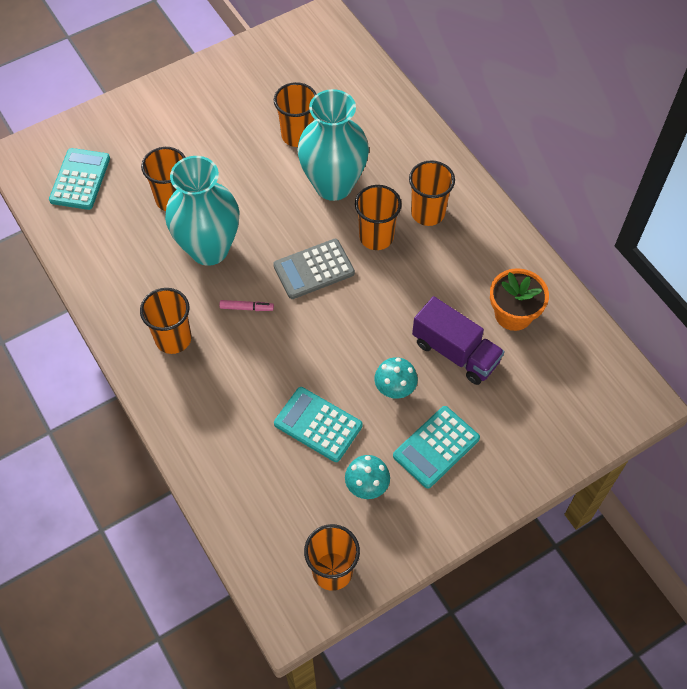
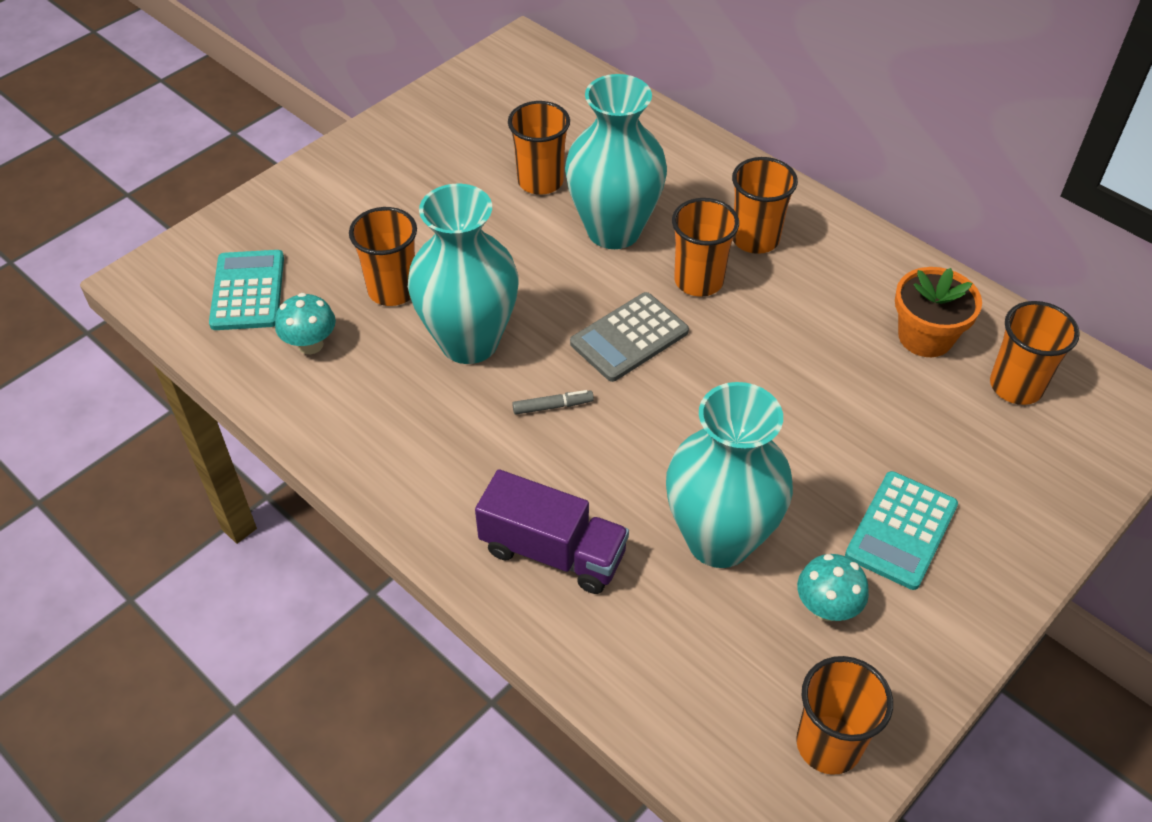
camera: 15 degrees left, 10 degrees down
(173, 339) = (459, 470): orange cup -> orange cup (1016, 386)
(246, 308) = (553, 406): pink marker -> grey marker
(318, 425) = (719, 539): turquoise calculator -> turquoise vase
(395, 389) = (808, 466): turquoise mushroom -> turquoise mushroom (310, 344)
(455, 352) = (870, 400): purple truck -> purple truck (553, 552)

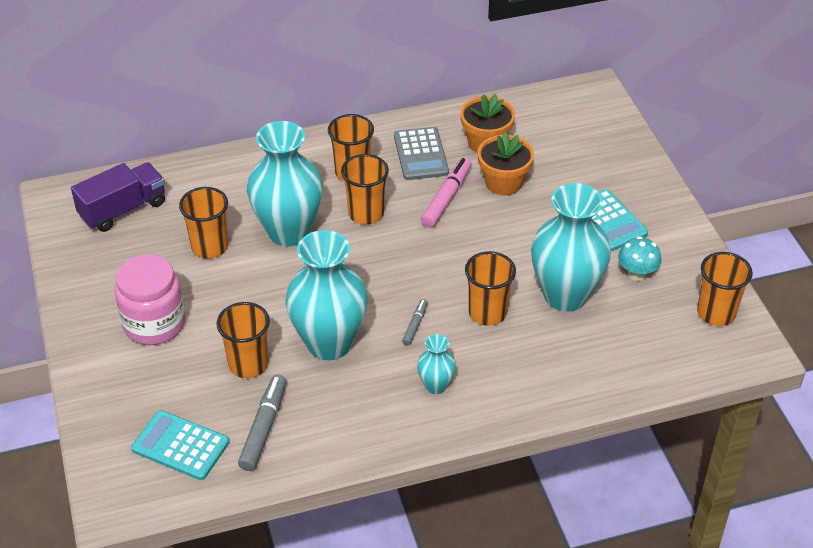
camera: 60 degrees left, 5 degrees down
(310, 344) = (264, 428): turquoise mushroom -> grey marker
(401, 193) = (154, 324): none -> pink jar
(468, 469) = (435, 386): none -> turquoise vase
(553, 552) = (525, 371): purple truck -> purple truck (123, 210)
(629, 338) = (387, 266): grey calculator -> grey calculator (421, 154)
(791, 342) = (447, 198): none -> pink marker
(869, 386) = (503, 182): none -> orange flower pot
(1016, 386) = (546, 128): orange cup -> orange cup (487, 313)

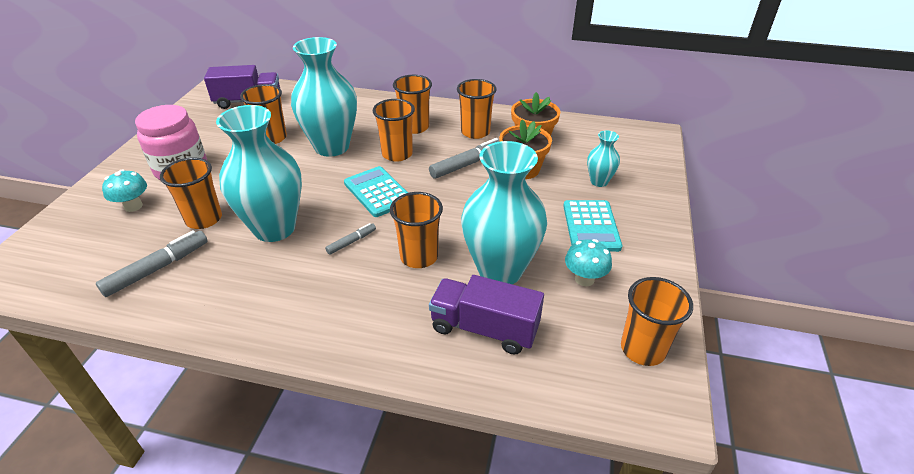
camera: 30 degrees right, 5 degrees down
(157, 383) = (133, 206): none -> turquoise mushroom
(180, 446) = (90, 255): turquoise calculator -> turquoise calculator (377, 192)
(421, 154) = (475, 132): grey calculator -> orange cup
(435, 386) = (317, 296): turquoise vase -> turquoise vase (599, 181)
(447, 198) = (467, 164): pink marker -> grey marker
(592, 350) = (484, 328): none -> purple truck

